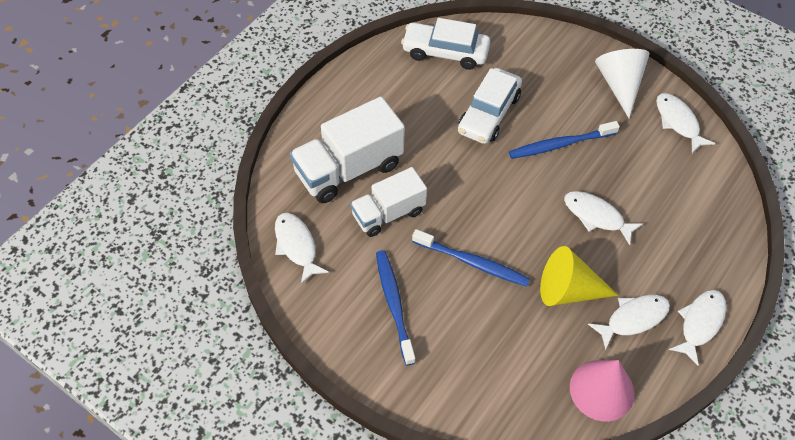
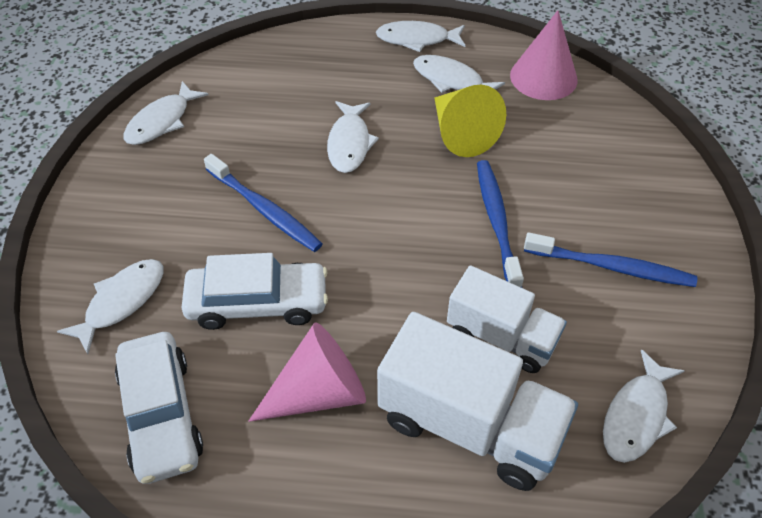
camera: 120 degrees left, 5 degrees down
(394, 304) = (612, 267): blue toothbrush -> blue toothbrush turned 120 degrees counterclockwise
(413, 116) = (319, 392): none -> pink cone
(528, 58) = (121, 302): none -> white fish
(619, 85) = (126, 189): white cone -> none

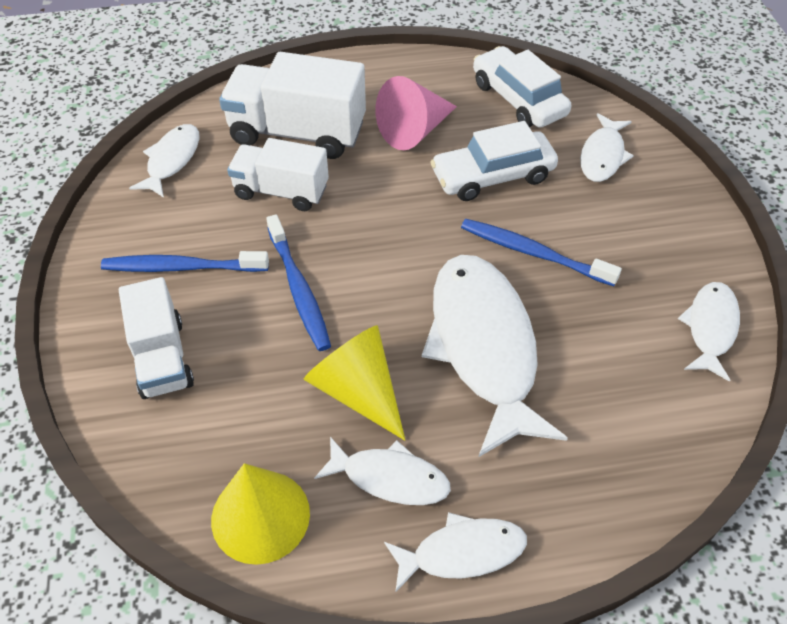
camera: 165 degrees right, 0 degrees up
(349, 143) = (484, 347): white fish -> white fish, size x1.93
(543, 77) = (260, 516): pink cone -> yellow cone
(622, 187) = (162, 358): none -> white truck

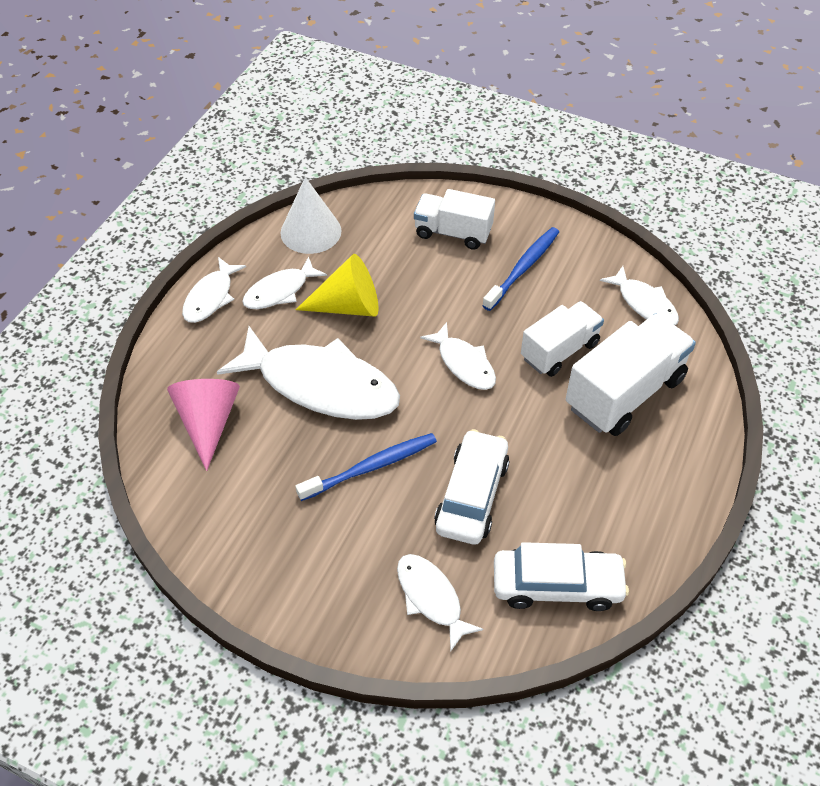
camera: 125 degrees right, 0 degrees up
(260, 516) = (311, 231): yellow cone -> white cone
(299, 289) = (453, 316): blue toothbrush -> none
(414, 130) = (570, 474): pink cone -> pink cone (208, 422)
(710, 328) = (211, 527): white fish -> white fish (464, 363)

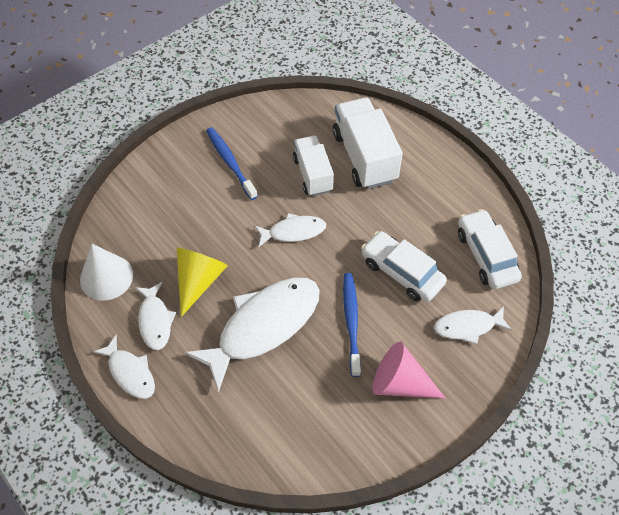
camera: 65 degrees left, 5 degrees up
(208, 422) = (257, 416): pink cone -> pink cone (400, 383)
(453, 232) = (170, 188): white truck -> none
(557, 585) = (486, 255): white car -> white car turned 45 degrees counterclockwise
(644, 303) = (300, 114): white fish -> none

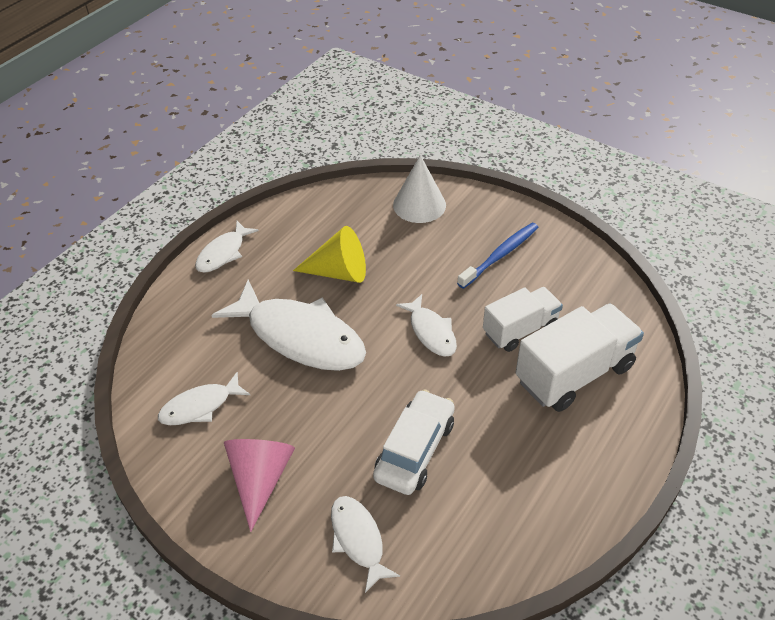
camera: 75 degrees right, 10 degrees down
(106, 277) = (320, 207): white cone -> white cone (419, 205)
(155, 321) = (283, 254): white fish -> white fish (200, 406)
(351, 321) = (329, 413): blue toothbrush -> none
(486, 255) = (478, 544): white car -> none

